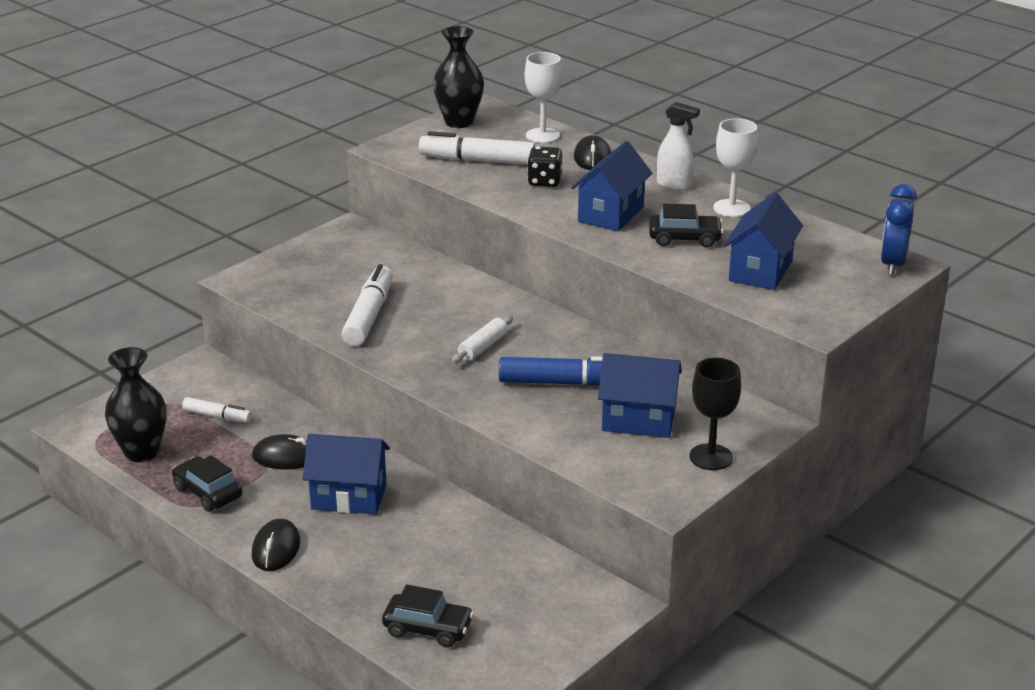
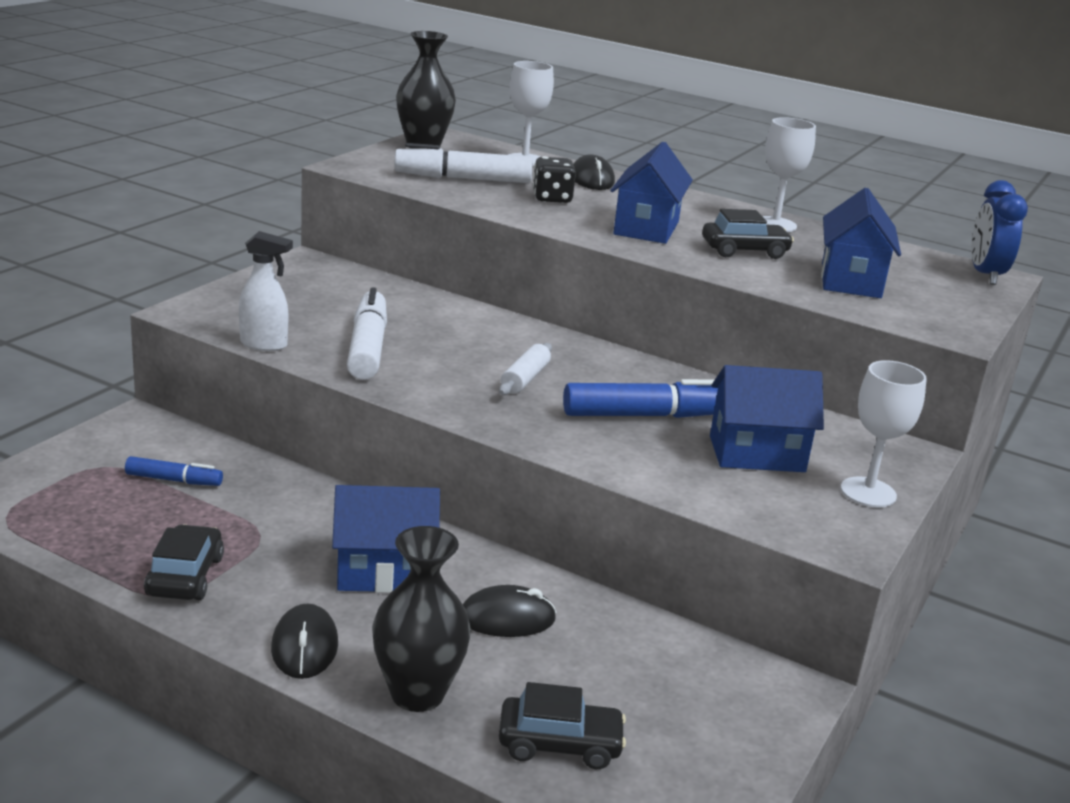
camera: 15 degrees left, 5 degrees down
(141, 452) = (77, 528): black vase -> black vase (417, 694)
(208, 492) = (185, 576): black car -> black car turned 60 degrees clockwise
(217, 416) = (174, 480): white marker -> blue marker
(285, 457) = (281, 526): black mouse -> black mouse (507, 618)
(674, 185) = (698, 204): white spray bottle -> white spray bottle (264, 345)
(711, 457) = (868, 492): black goblet -> white goblet

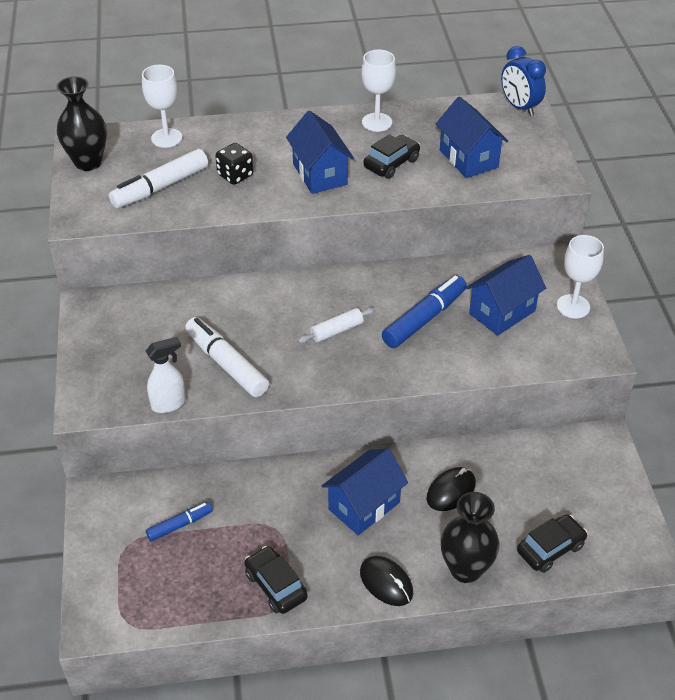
camera: 35 degrees left, 20 degrees up
(525, 379) = (336, 331): white rolling pin -> white rolling pin turned 75 degrees clockwise
(592, 179) = (230, 136): black mouse -> none

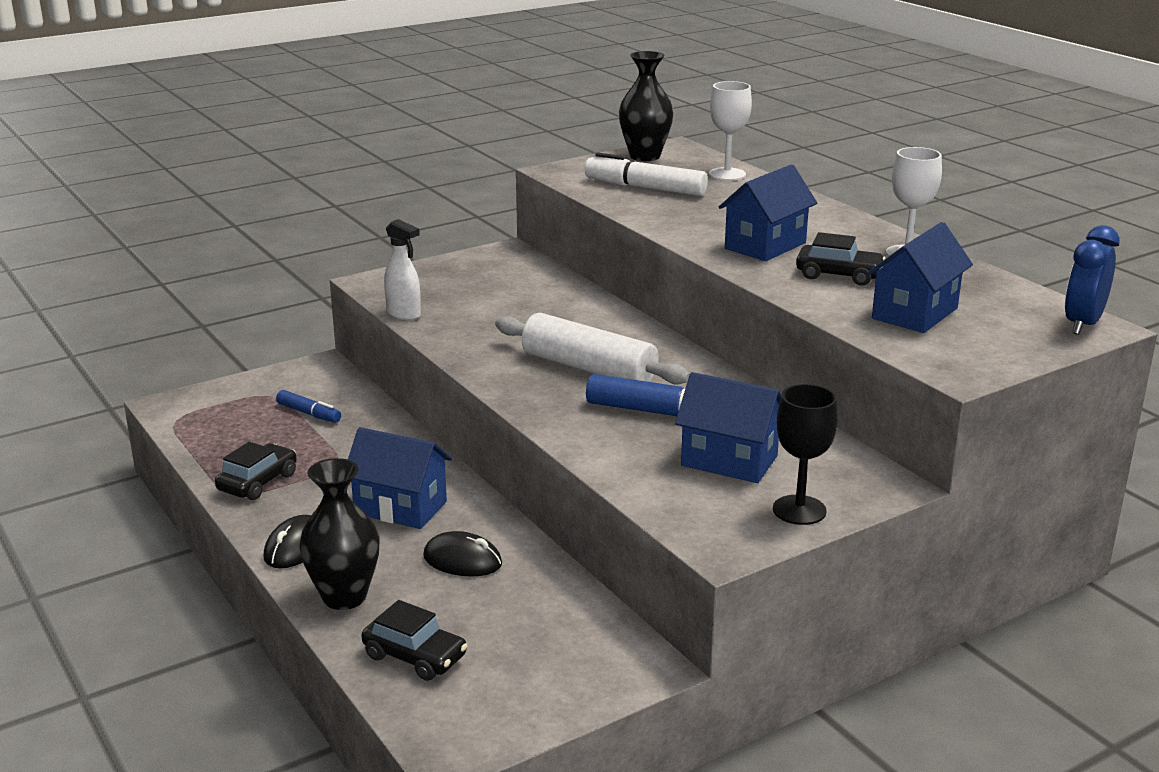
camera: 65 degrees right, 20 degrees down
(226, 364) = (483, 326): white marker -> none
(235, 175) = (707, 211): black dice -> none
(336, 331) = (588, 369): white rolling pin -> white rolling pin, size x2.00
(573, 306) = (799, 510): white goblet -> black goblet

